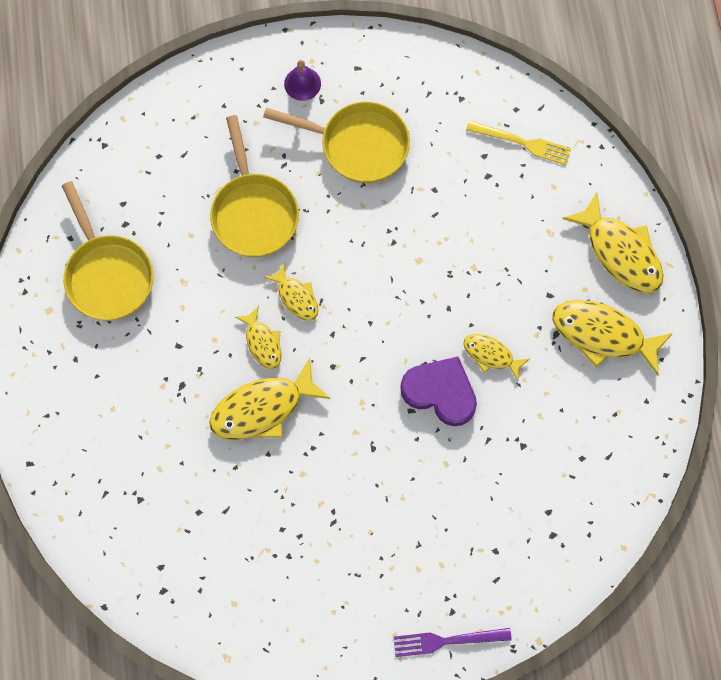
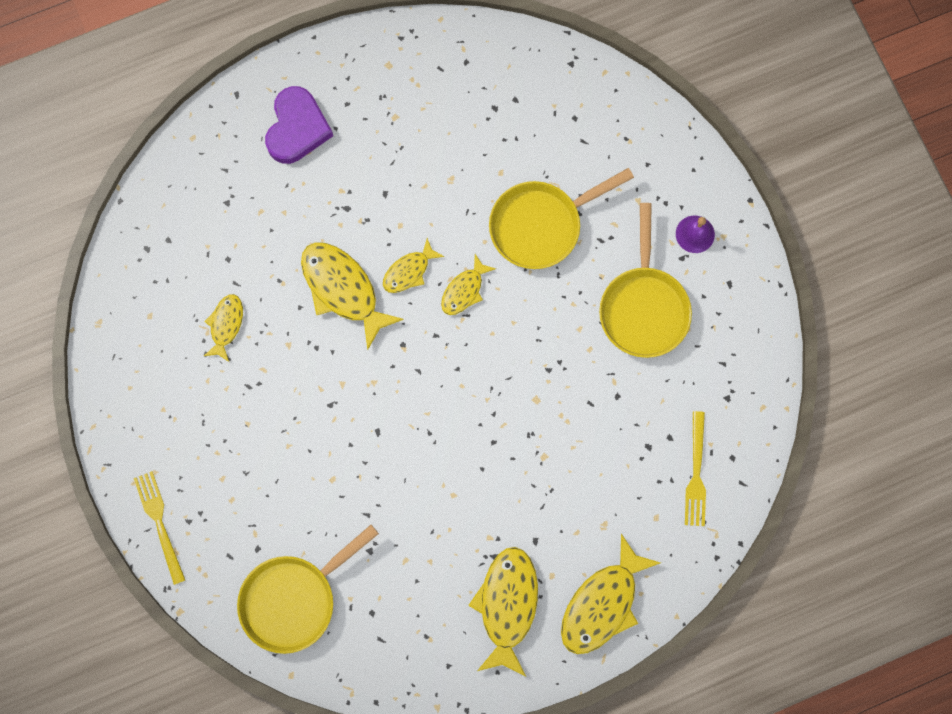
camera: 75 degrees right, 5 degrees up
(107, 275) = (438, 107): yellow pan -> yellow pan (293, 599)
(440, 392) = (403, 456): purple heart -> purple heart (297, 128)
(446, 641) = (159, 523): purple fork -> yellow fork
(491, 355) = (455, 496): yellow fish -> yellow fish (226, 325)

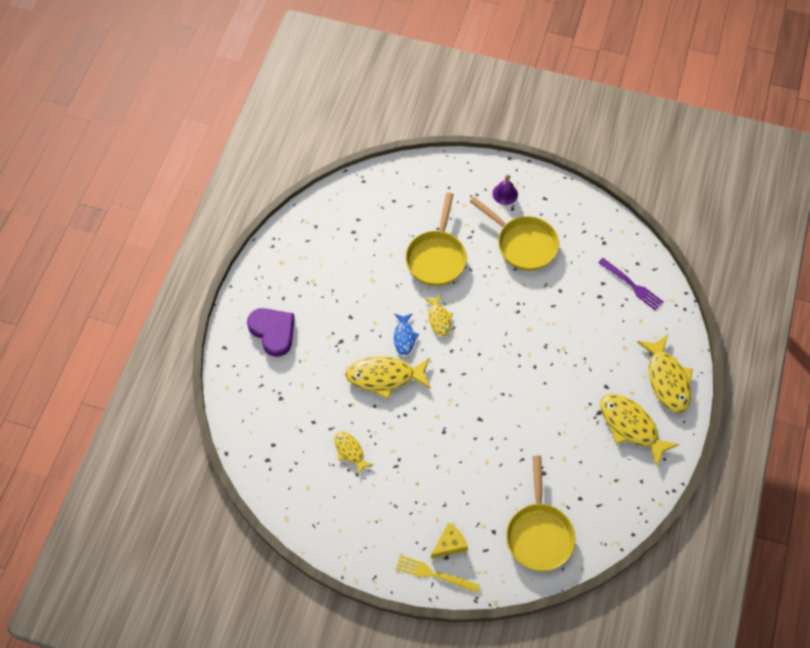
camera: 50 degrees left, 15 degrees down
(206, 513) = (449, 544): none -> yellow cheese
(409, 271) = (404, 337): yellow fish -> blue fish
(696, 474) = (632, 285): yellow fork -> purple fork

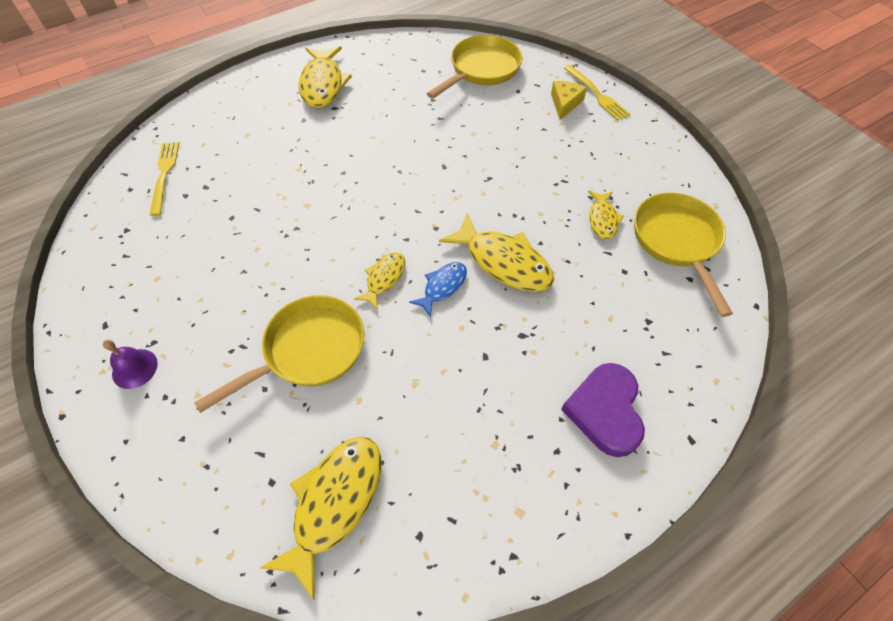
camera: 140 degrees left, 5 degrees down
(449, 544) = (565, 103): yellow cheese -> yellow cheese turned 105 degrees clockwise
(523, 244) = (200, 290): yellow pan -> yellow pan (677, 241)
(632, 285) = (164, 174): purple fork -> yellow fork
(667, 379) = (249, 93): yellow fish -> yellow fish (334, 503)

